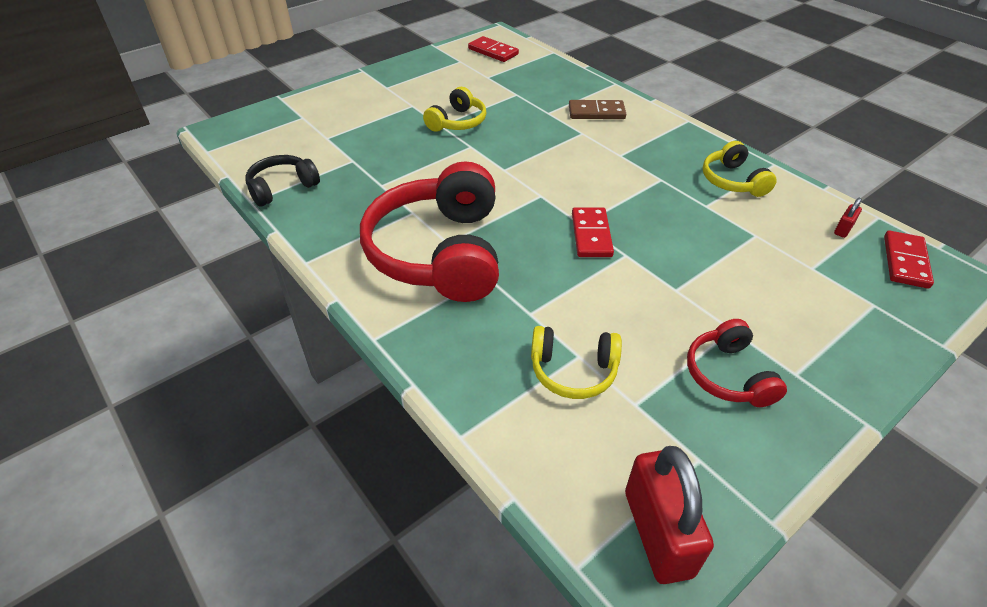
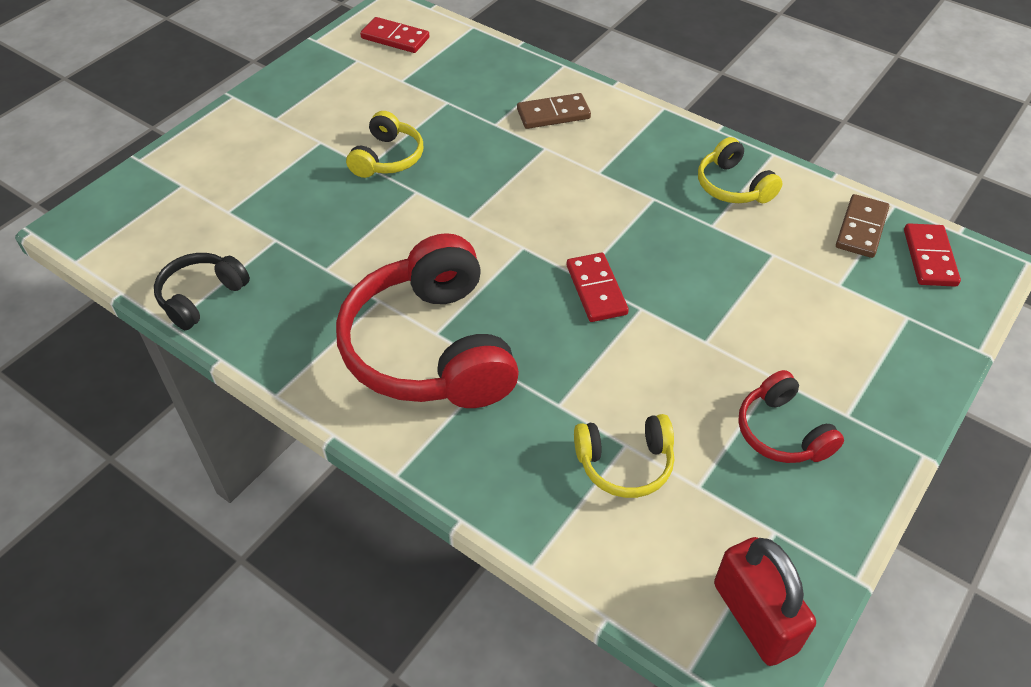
camera: 15 degrees left, 5 degrees up
(843, 229) = (861, 229): red padlock -> brown domino

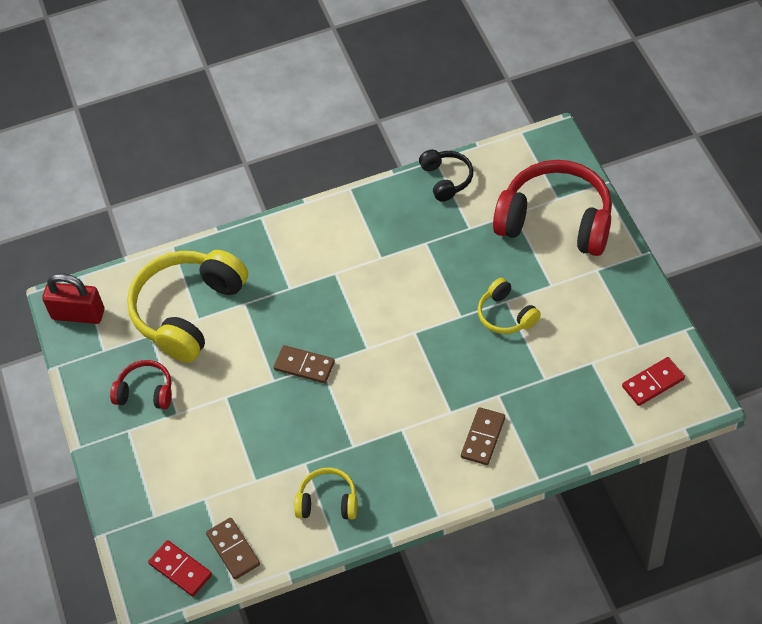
camera: 130 degrees right, 5 degrees up
(430, 348) = (326, 265): red headphones -> red headphones (556, 221)
(596, 290) = (304, 366): red domino -> brown domino
(625, 463) = (188, 312): yellow headphones -> yellow headphones, size x2.03

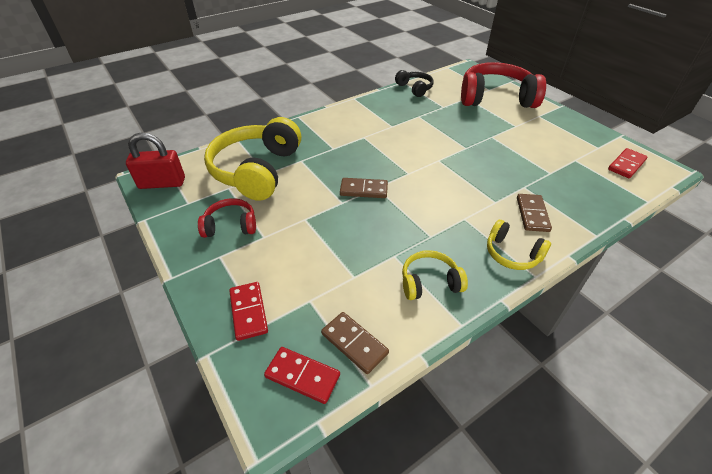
camera: 20 degrees left, 10 degrees down
(146, 499) = (248, 312): none -> red domino
(506, 315) = (497, 143): yellow headphones -> yellow headphones (512, 254)

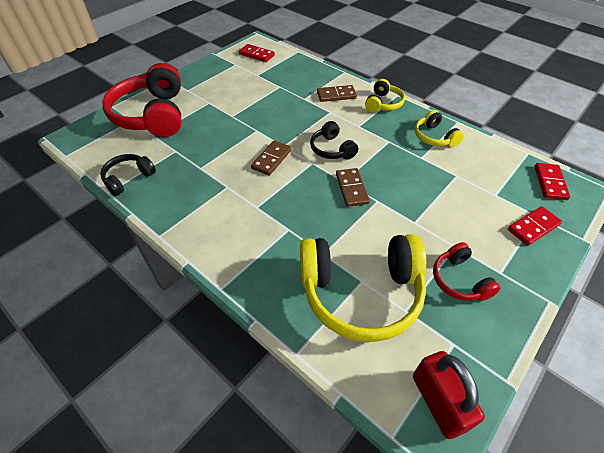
camera: 105 degrees left, 5 degrees up
(354, 343) = (509, 164): brown domino -> brown domino (272, 159)
(425, 189) = (332, 149): none -> black headphones

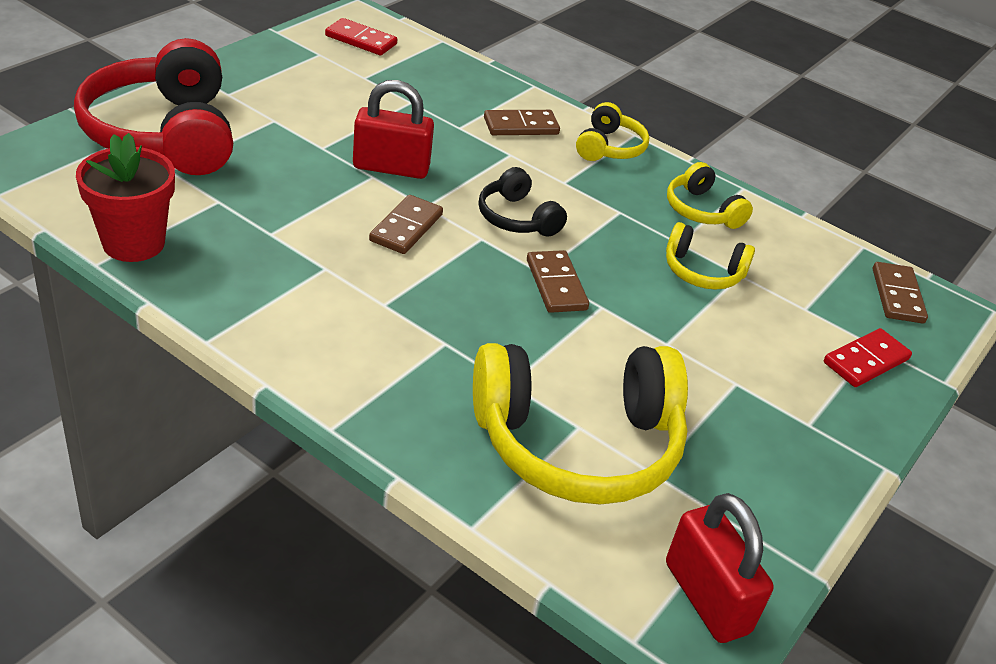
camera: 10 degrees left, 10 degrees down
(128, 178) = (133, 243): black headphones -> red flower pot
(266, 124) = (391, 167): none -> red padlock
(435, 175) = (702, 272): none -> yellow headphones
(459, 280) = (742, 432): red headphones -> none
(550, 183) = (897, 296): red domino -> brown domino

